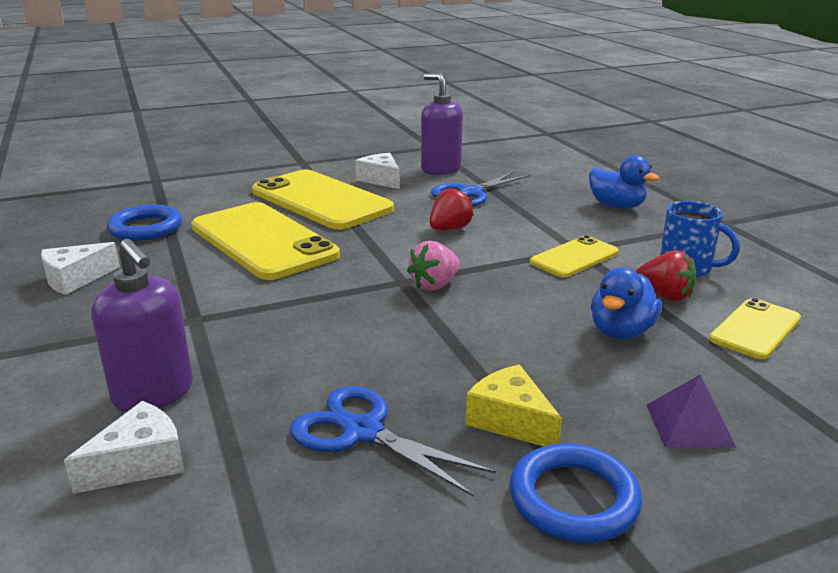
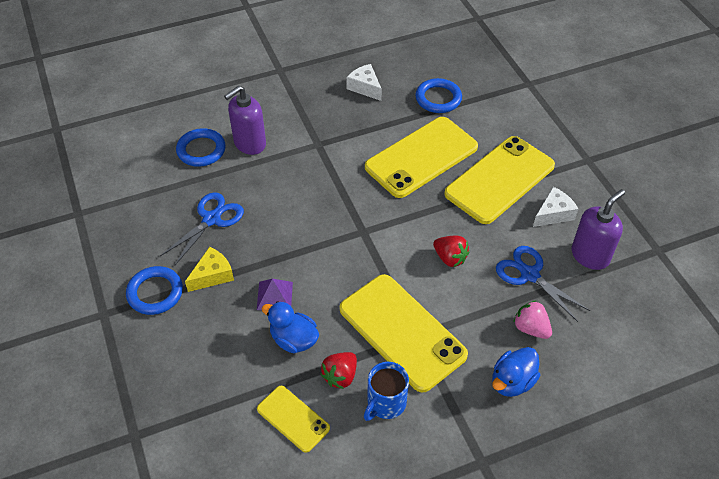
camera: 90 degrees right, 25 degrees up
(139, 463) = (201, 150): white cheese -> blue ring
(434, 285) = (357, 247): pink strawberry -> pink strawberry (531, 328)
(574, 257) = (402, 332): yellow phone -> yellow phone, size x1.93
(689, 425) = (198, 351): purple pyramid -> purple pyramid (274, 295)

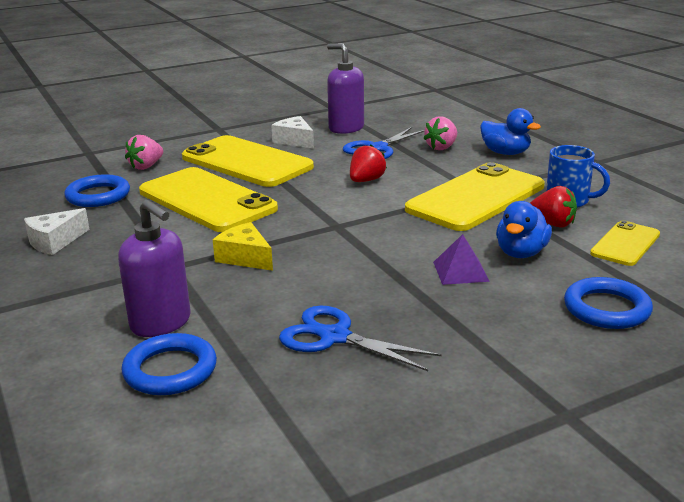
camera: 95 degrees left, 25 degrees down
(155, 293) = (500, 368): blue ring -> blue ring (606, 309)
(212, 275) = (445, 321): yellow cheese -> yellow cheese (245, 258)
(494, 119) = (146, 166): none -> pink strawberry

